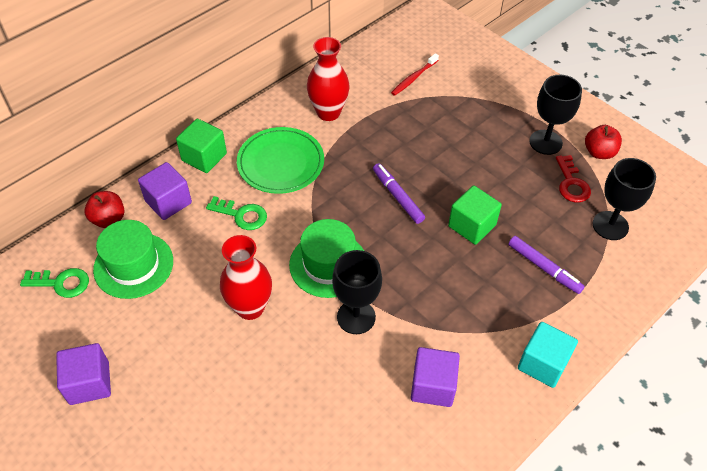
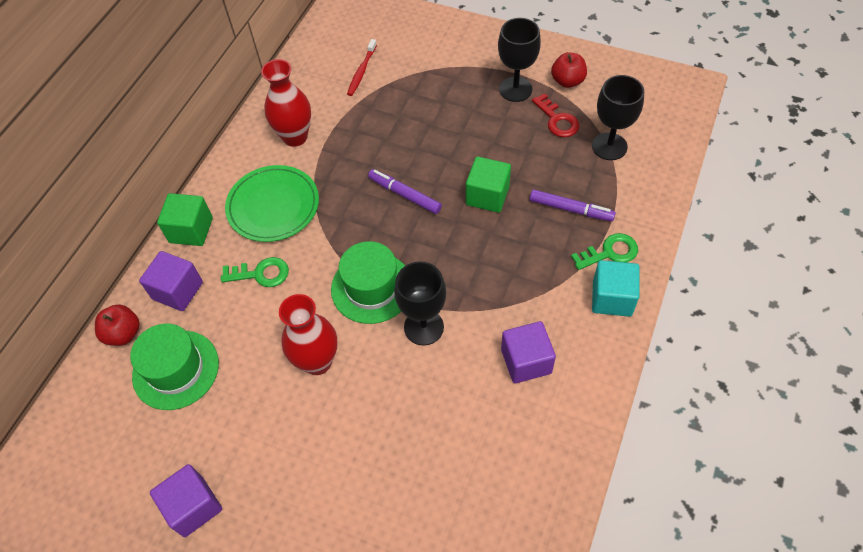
camera: 20 degrees left, 5 degrees up
(61, 283) = (108, 420): green key -> green key (610, 252)

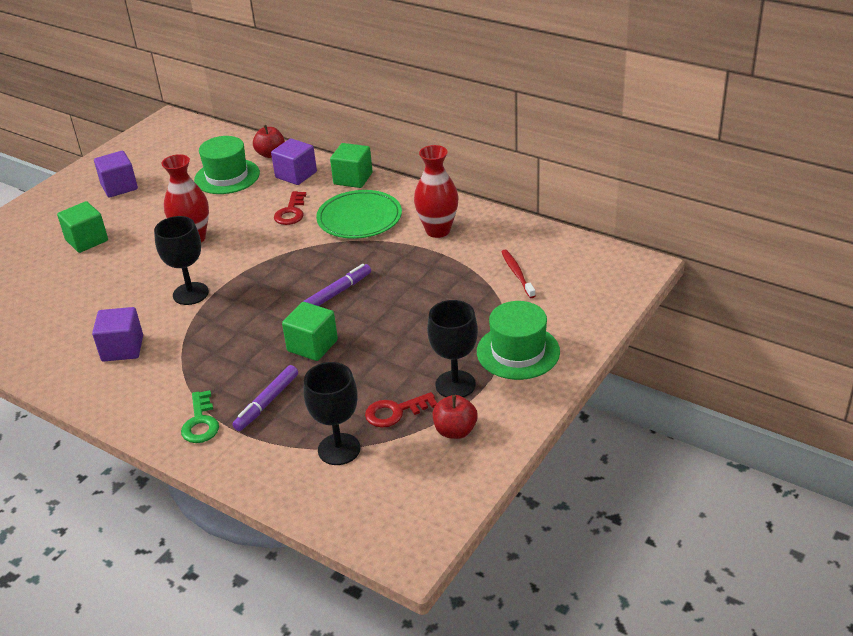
camera: 100 degrees right, 20 degrees down
(261, 273) = (291, 212): green key -> red key
(327, 494) = (87, 240): none -> green cube
(361, 71) = (517, 274): red toothbrush -> red toothbrush turned 45 degrees clockwise
(372, 287) = (245, 268): green hat -> green hat (518, 352)
(612, 298) = (149, 414): turquoise cube -> none

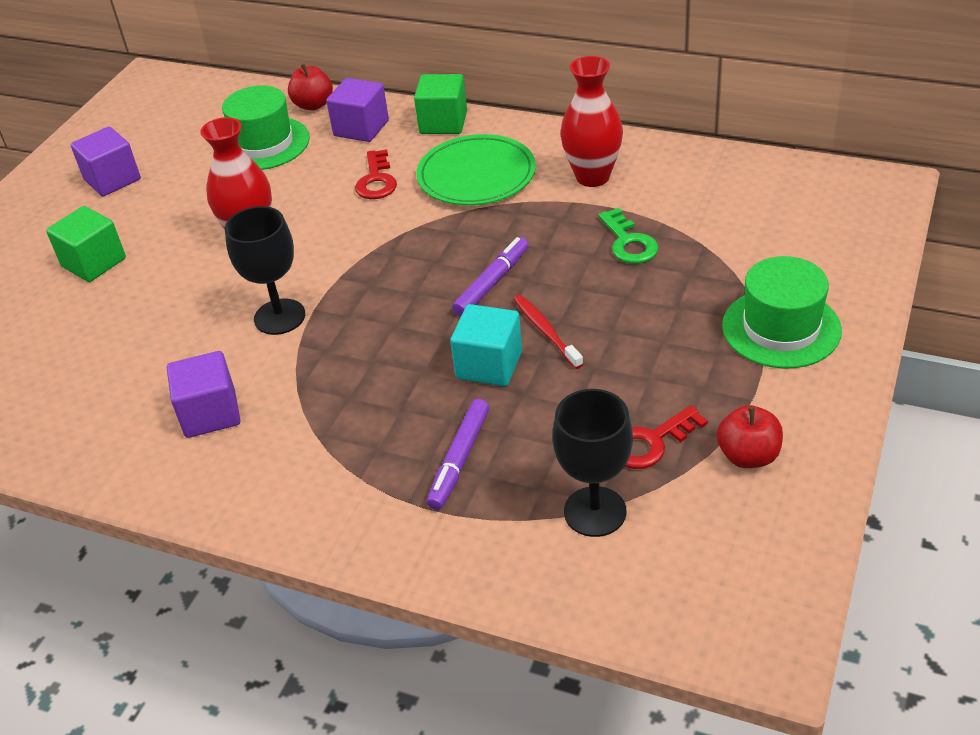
camera: 10 degrees left, 5 degrees up
(201, 422) = (374, 506): green key -> green key (629, 242)
(312, 345) = (489, 365): green cube -> turquoise cube
(455, 384) = (717, 389): black goblet -> none
(517, 274) = (728, 220): red toothbrush -> red toothbrush (546, 331)

